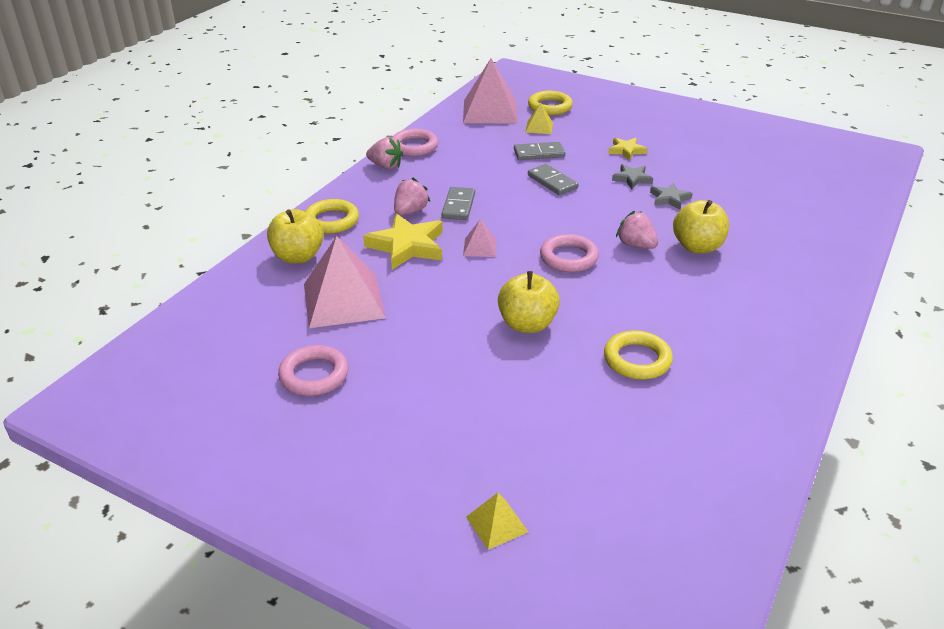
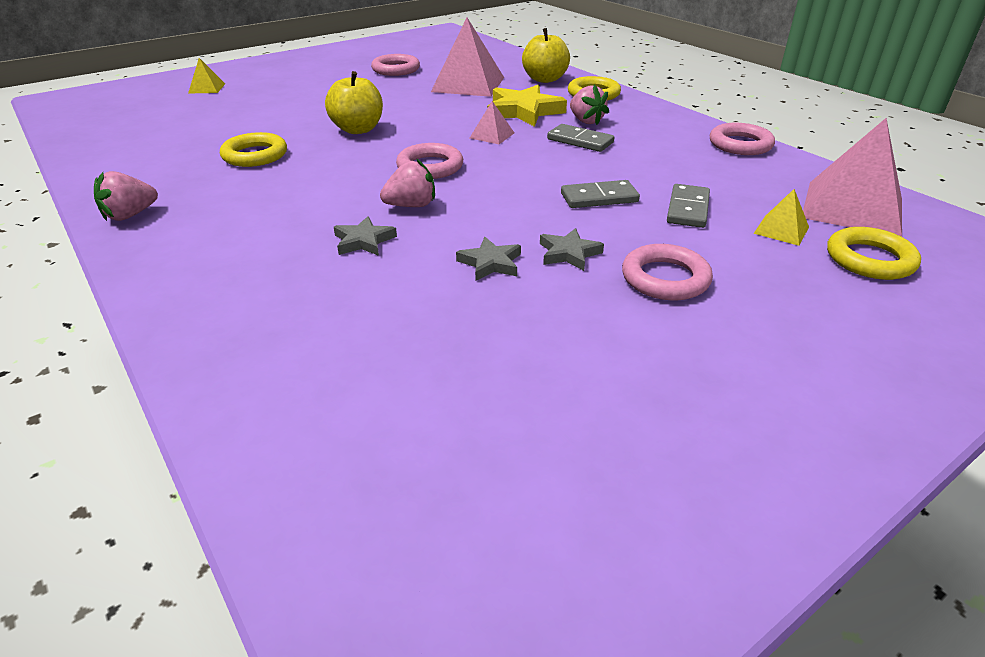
camera: 115 degrees right, 0 degrees up
(385, 166) = (694, 125): pink strawberry -> pink strawberry (130, 215)
(626, 150) = (665, 278): yellow star -> pink ring
(697, 247) = (364, 241): yellow apple -> grey star

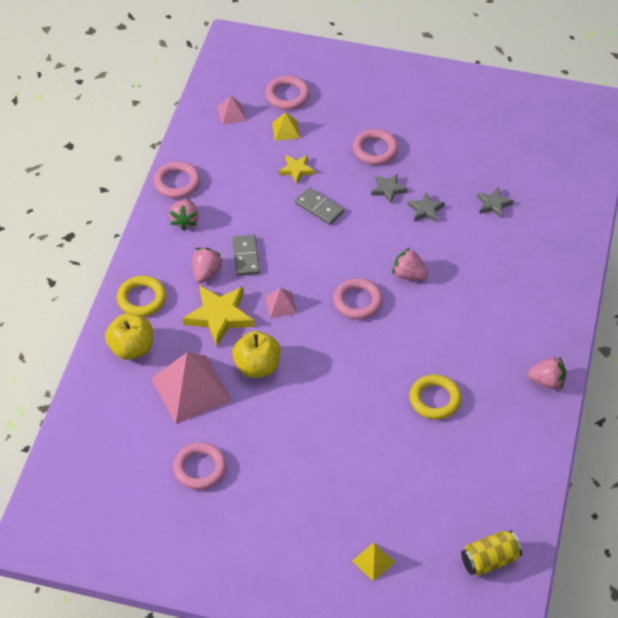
camera: 130 degrees left, 15 degrees up
(99, 118) = (489, 560): none -> yellow can
(358, 129) = (344, 382): yellow apple -> yellow apple (257, 367)
(364, 241) = (459, 266): grey star -> grey star (493, 204)
(672, 132) = (185, 221): none -> pink strawberry
(687, 209) = (296, 170): grey domino -> yellow star
(853, 208) = (231, 113): pink pyramid -> pink pyramid, size x0.47
(869, 259) = (287, 95): yellow ring -> pink ring

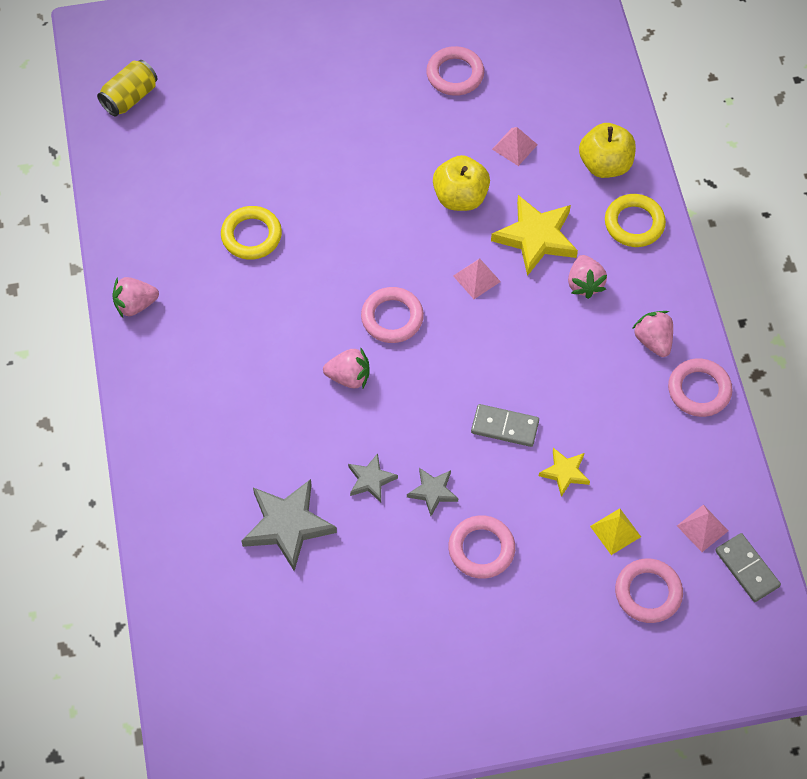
camera: 155 degrees right, 10 degrees up
(191, 389) = (514, 147): pink pyramid -> pink pyramid, size x0.47
(246, 257) = (552, 323): grey domino -> grey domino (746, 569)
(373, 561) = (242, 55): yellow pyramid -> none
(493, 204) = (287, 525): grey star -> grey star, size x1.82

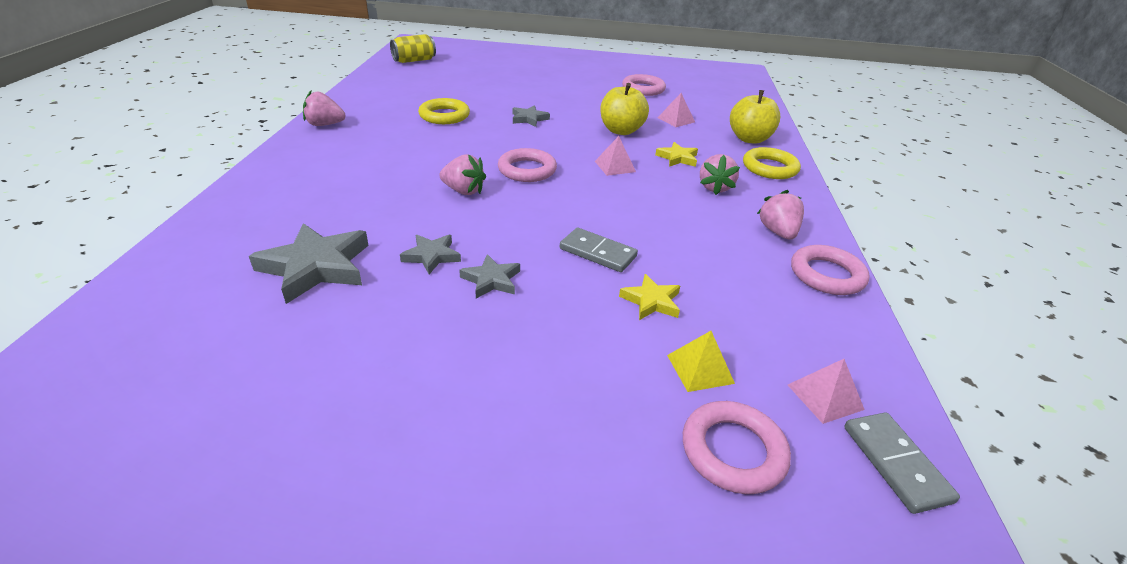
camera: 15 degrees right, 25 degrees down
(348, 207) = (529, 119): none -> grey star
(481, 549) = (518, 341): pink ring -> none
(536, 237) = (677, 158): yellow star -> yellow star, size x0.55

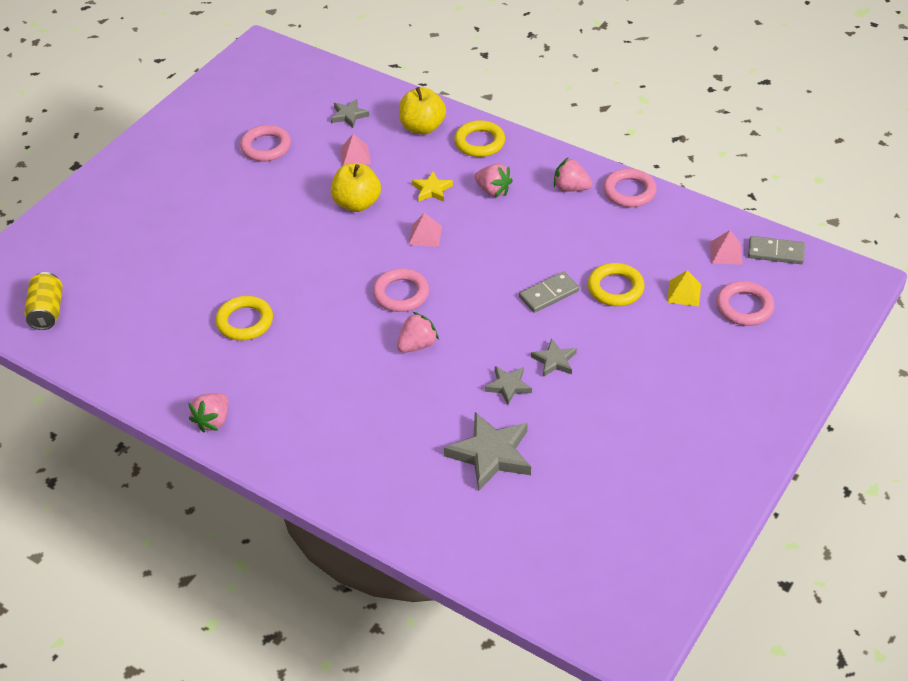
camera: 60 degrees left, 10 degrees up
(529, 119) = (291, 259): grey star -> grey star (349, 115)
(651, 301) = (615, 288): yellow star -> yellow ring

